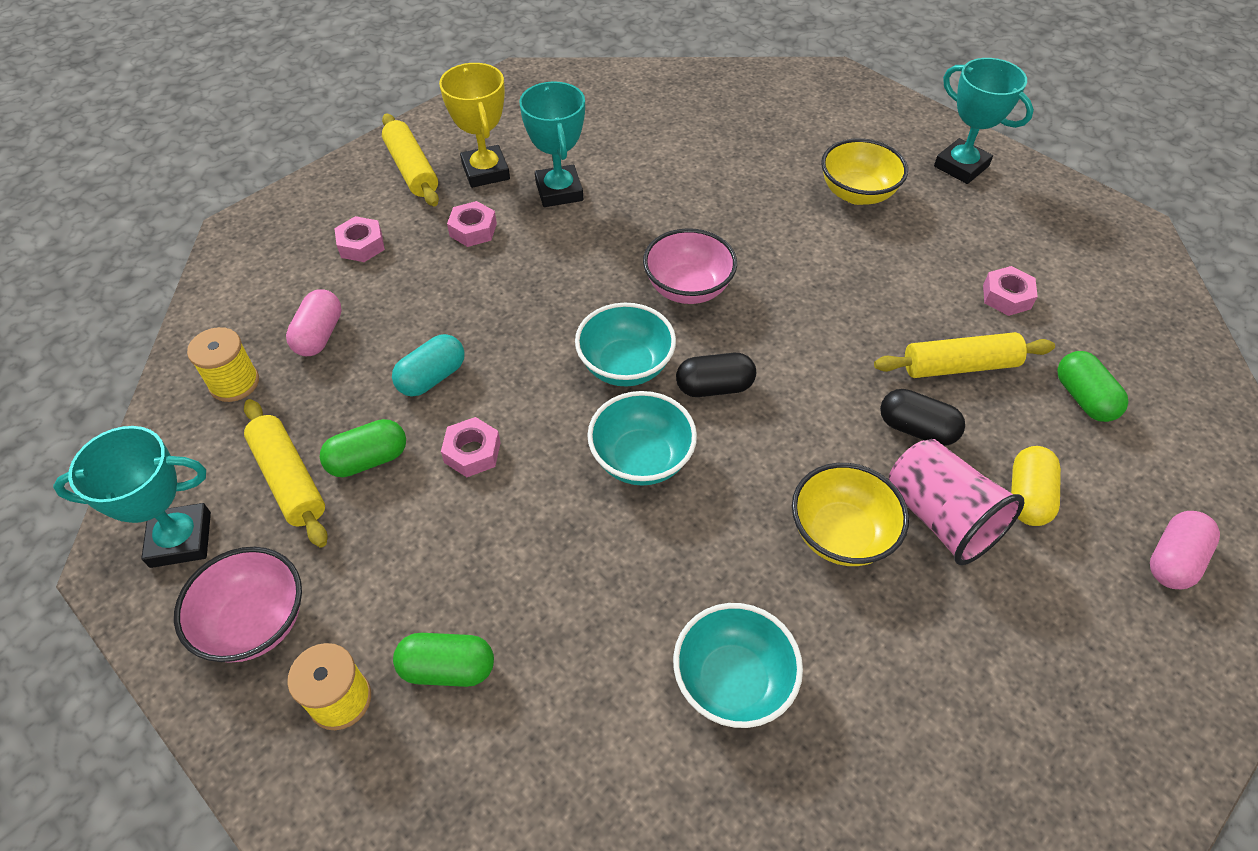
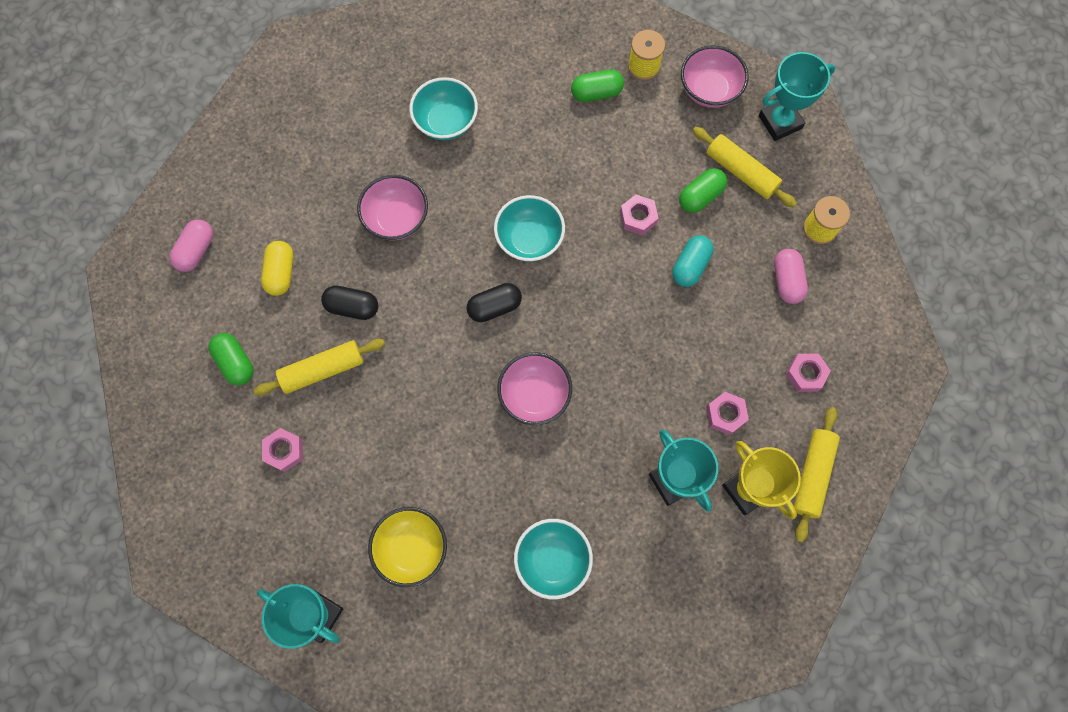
camera: 165 degrees right, 20 degrees up
(412, 169) = (812, 475): yellow rolling pin -> yellow rolling pin turned 60 degrees clockwise
(625, 366) = (561, 309): turquoise bowl -> turquoise bowl (552, 560)
(841, 534) = (396, 219): yellow bowl -> pink bowl
(940, 518) = (336, 244): pink cup -> none

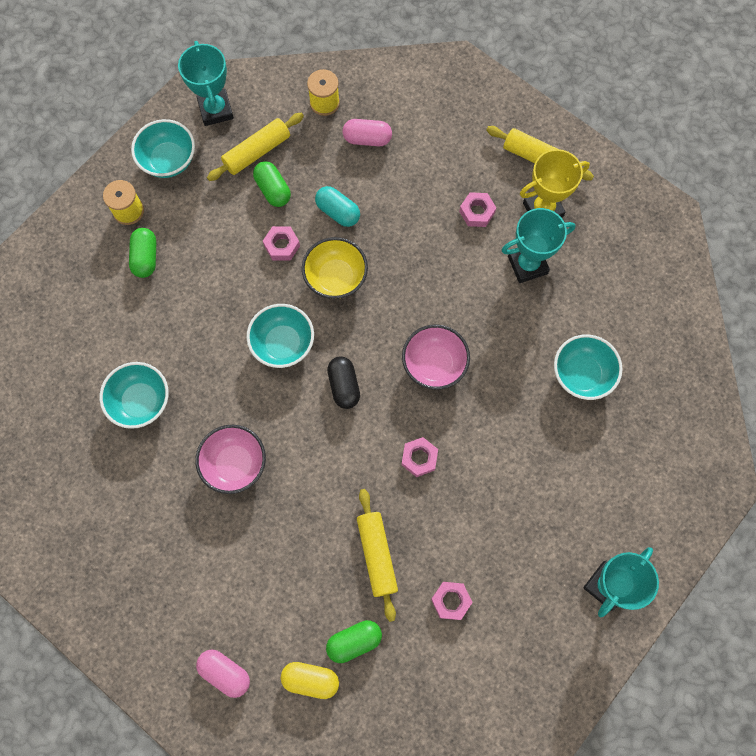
camera: 80 degrees left, 0 degrees up
(281, 273) = (268, 586): yellow capsule -> yellow capsule (310, 679)
(352, 307) = (318, 518): black capsule -> none
(411, 548) = (557, 493): yellow bowl -> yellow bowl (335, 278)
(709, 90) = (168, 160): pink bowl -> turquoise bowl
(805, 374) = (452, 143): pink nut -> pink nut (419, 458)

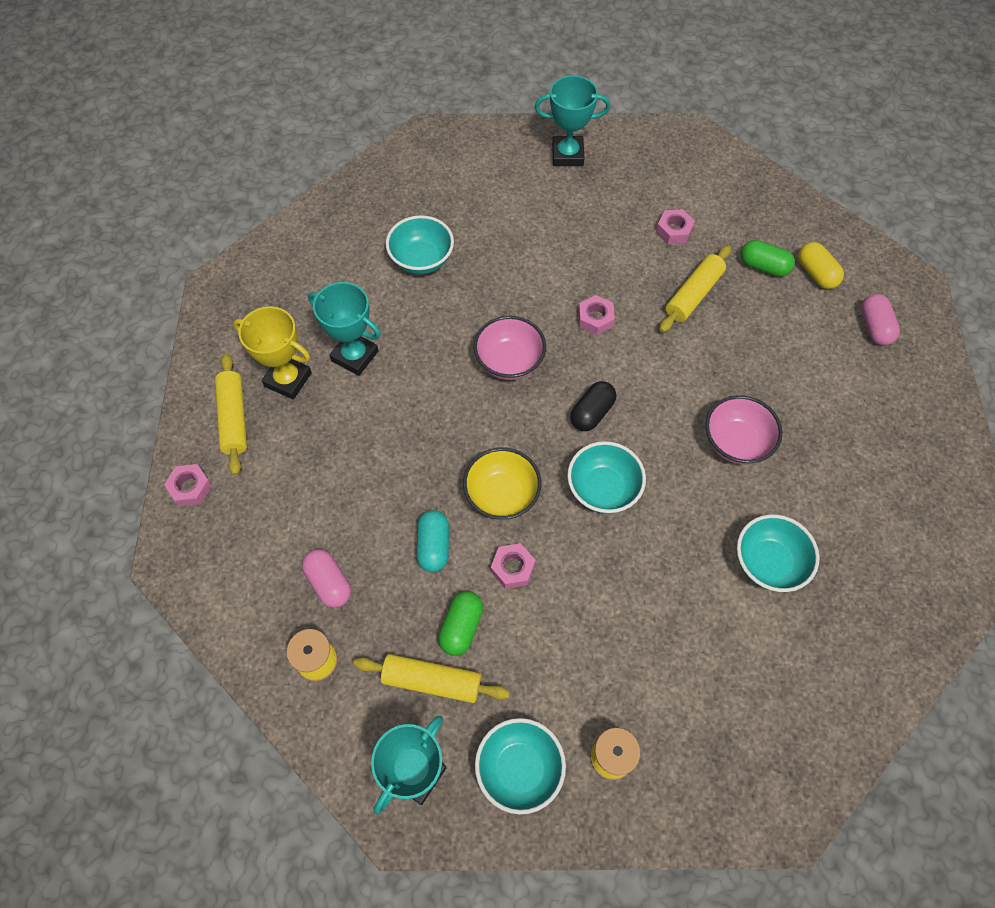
camera: 130 degrees left, 10 degrees down
(145, 257) = (641, 689): green capsule -> none
(477, 212) = (334, 428): pink nut -> pink nut (190, 488)

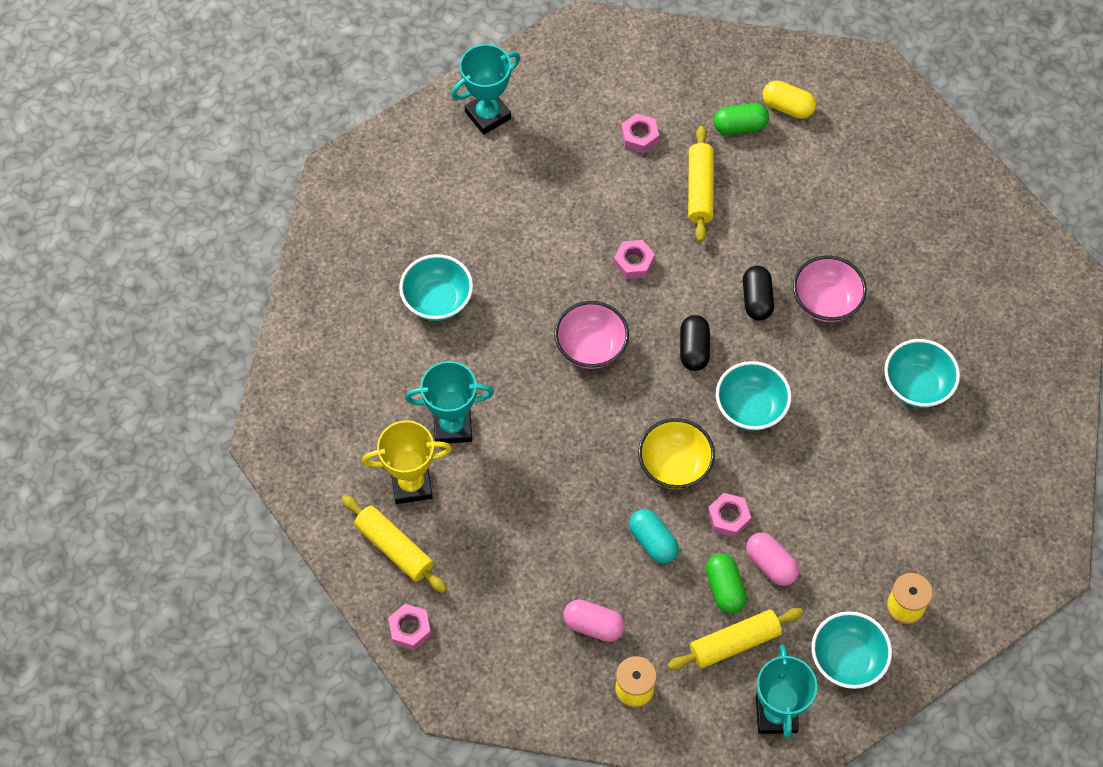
camera: 35 degrees left, 0 degrees up
(676, 405) = (757, 299): none -> black capsule
(874, 327) = (866, 130): pink capsule -> pink capsule (770, 564)

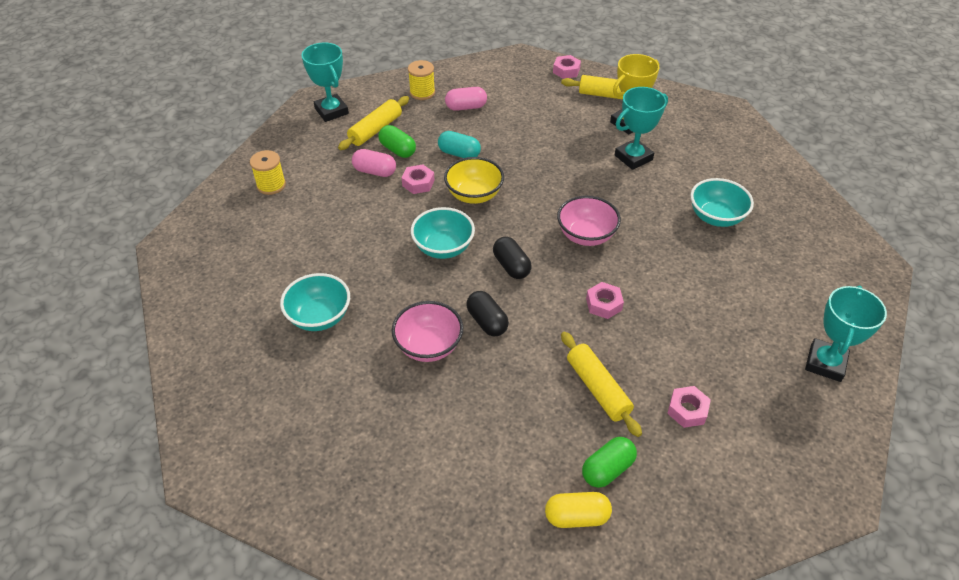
camera: 150 degrees right, 15 degrees down
(847, 659) = (299, 147): turquoise bowl -> none

